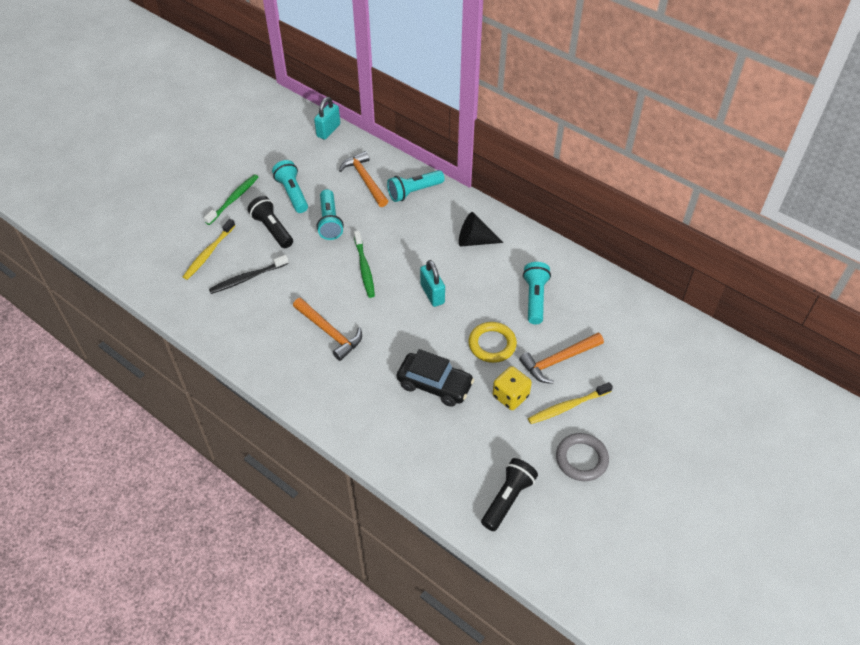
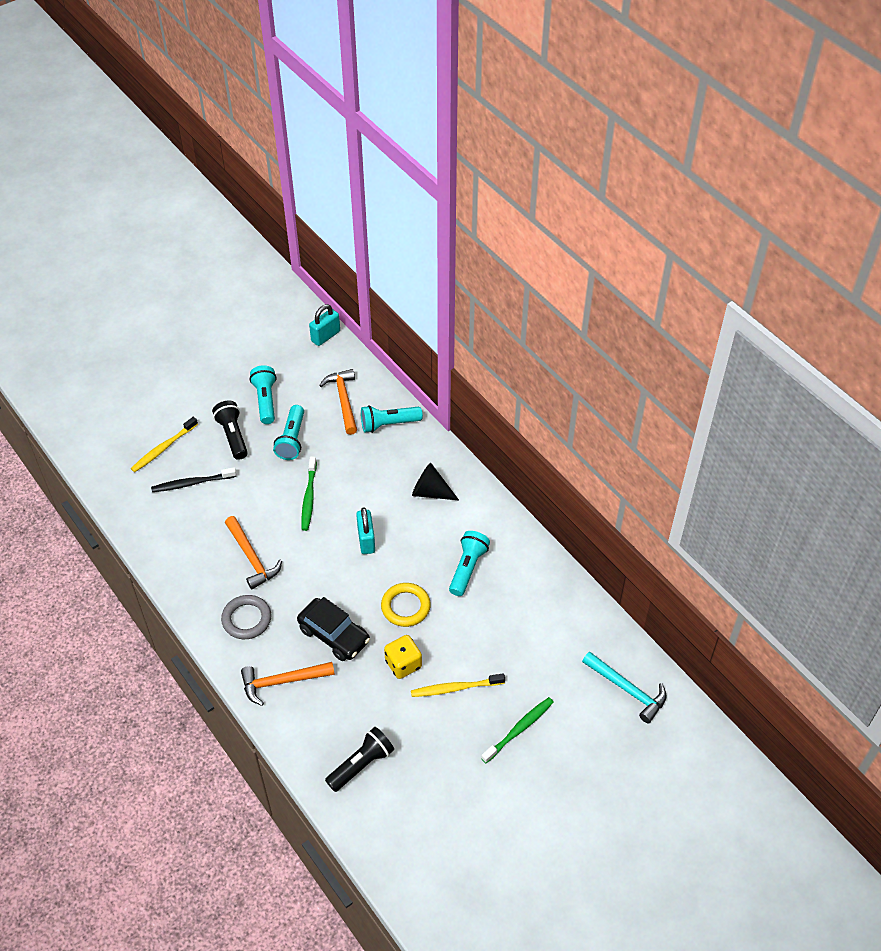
camera: 15 degrees right, 0 degrees up
(234, 199) = (206, 395): green toothbrush -> green toothbrush (519, 729)
(558, 360) = (465, 639): orange hammer -> orange hammer (282, 681)
(581, 459) = (447, 744): grey ring -> grey ring (247, 619)
(722, 372) = (627, 690): none -> turquoise hammer

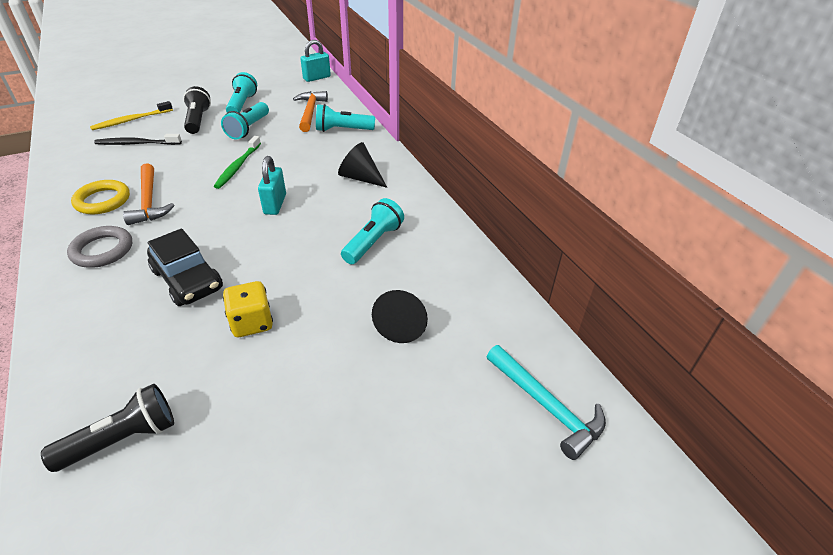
camera: 10 degrees right, 10 degrees down
(282, 681) = (93, 317): orange hammer -> none
(405, 607) = (286, 266): yellow ring -> yellow ring (102, 200)
(455, 688) = (304, 361): yellow toothbrush -> none
(515, 644) = (402, 323): none -> black cone
(519, 729) = (373, 432): green toothbrush -> none

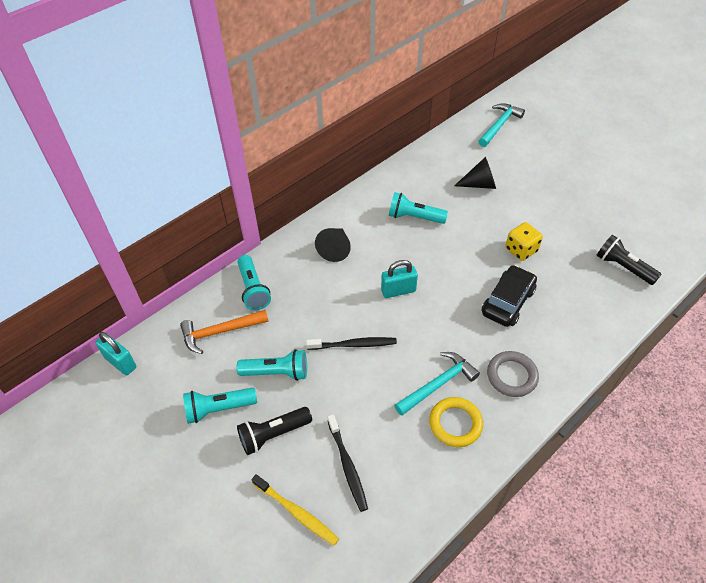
camera: 105 degrees left, 10 degrees up
(149, 201) = (438, 384): orange hammer -> turquoise hammer
(238, 166) = (354, 345): green toothbrush -> black toothbrush

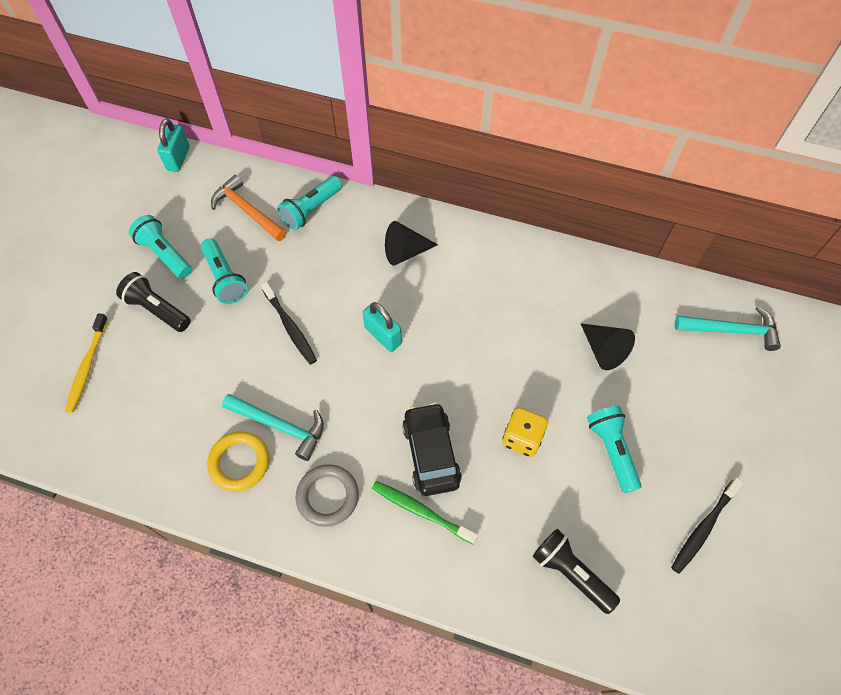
camera: 60 degrees right, 10 degrees up
(347, 466) = (150, 386): black toothbrush -> black toothbrush (703, 528)
(414, 217) = (500, 305): turquoise flashlight -> turquoise flashlight (612, 450)
(508, 302) = (431, 453): black car -> black car turned 105 degrees counterclockwise
(548, 325) = (421, 511): none -> green toothbrush
(623, 267) = (571, 573): black flashlight -> black flashlight turned 60 degrees counterclockwise

